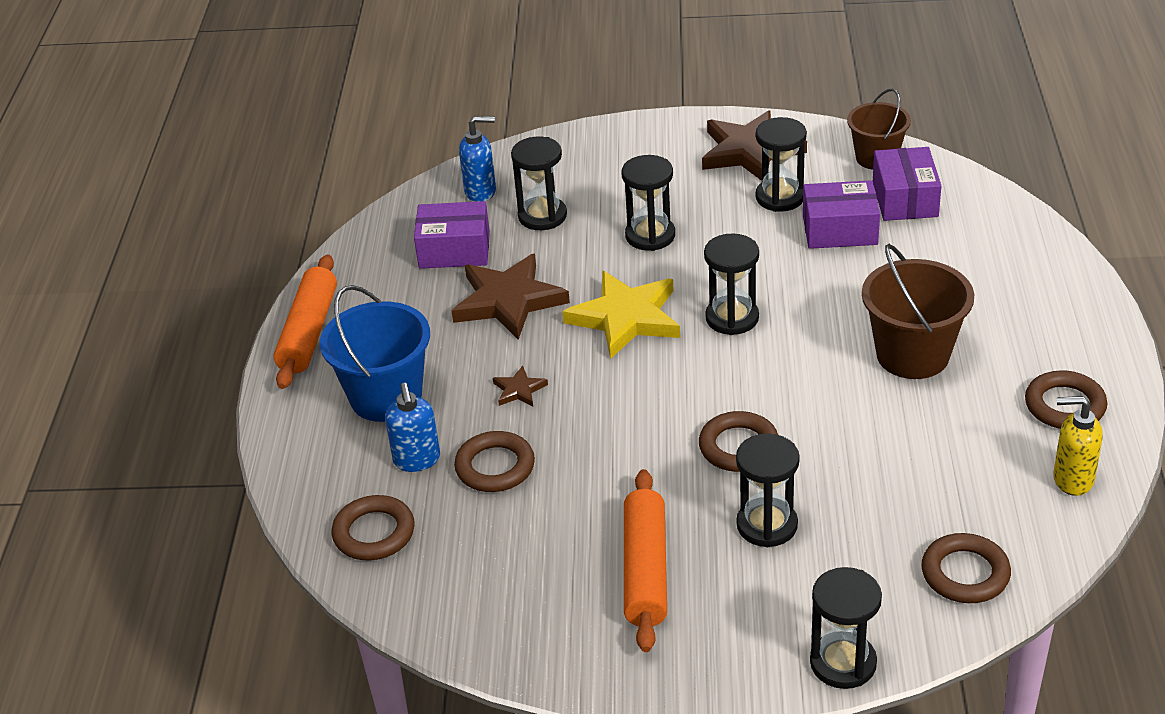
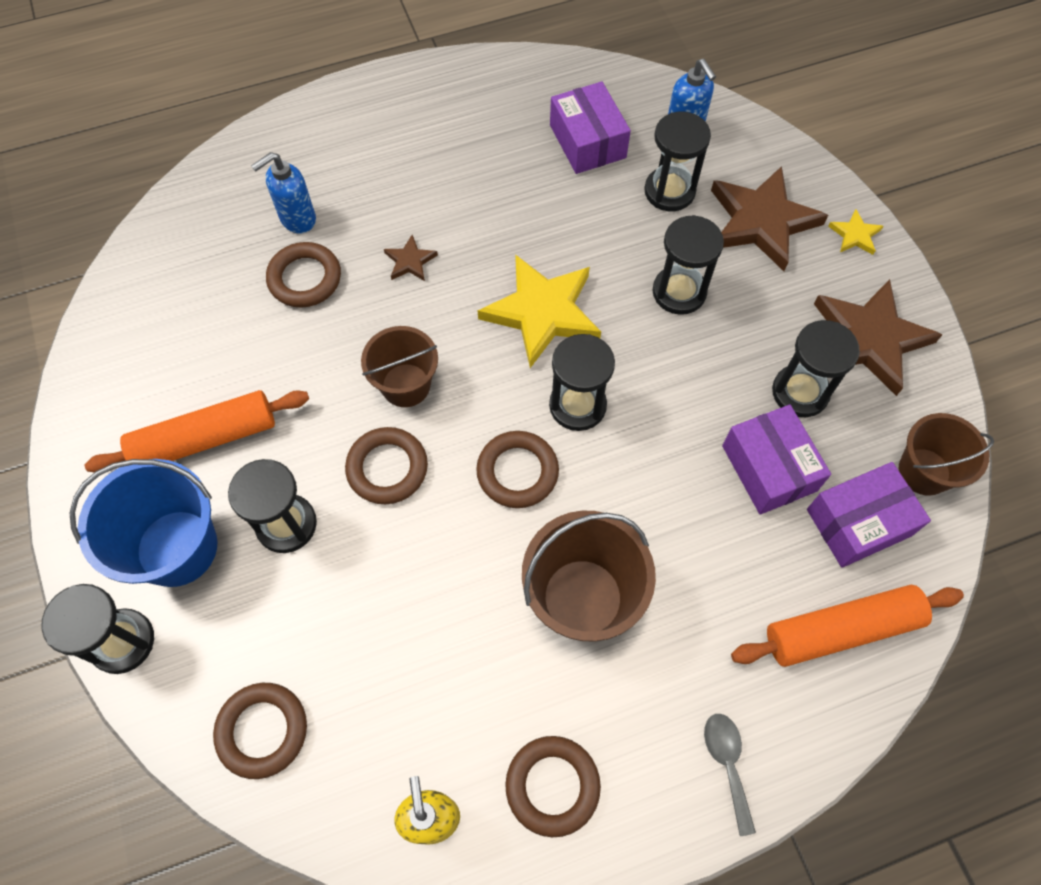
camera: 65 degrees right, 25 degrees up
(309, 332) = (434, 82): orange rolling pin -> orange rolling pin (841, 629)
(374, 533) = (204, 222): brown ring -> brown ring (517, 472)
(386, 397) = (369, 167): blue bucket -> blue bucket (177, 548)
(508, 301) = (531, 209): brown star -> brown star (761, 222)
(649, 132) = (855, 235): none -> yellow star
(657, 419) = (406, 385): none -> brown bucket
(1073, 311) = (727, 764): none -> grey spoon

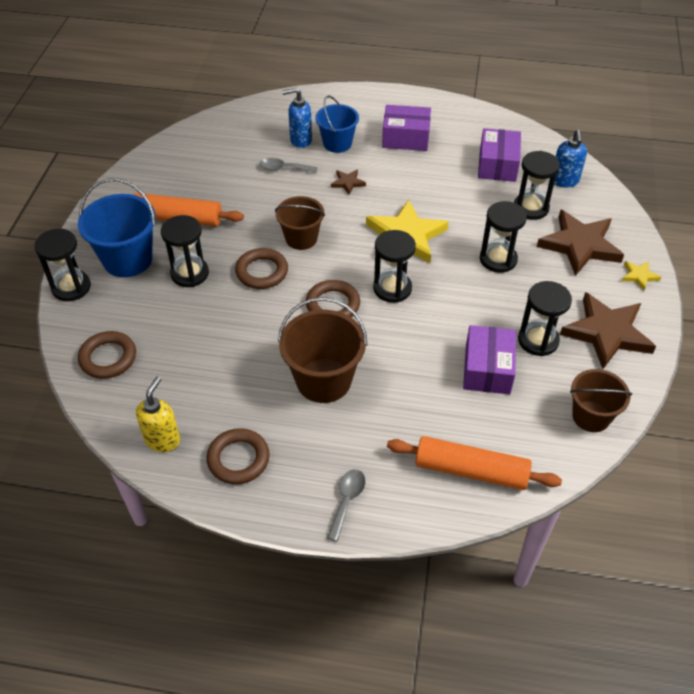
camera: 30 degrees right, 15 degrees down
(305, 278) = (284, 168): brown ring -> grey spoon
(353, 200) = (337, 143): none -> blue bucket
(858, 522) = (525, 422): purple box -> purple box (405, 138)

